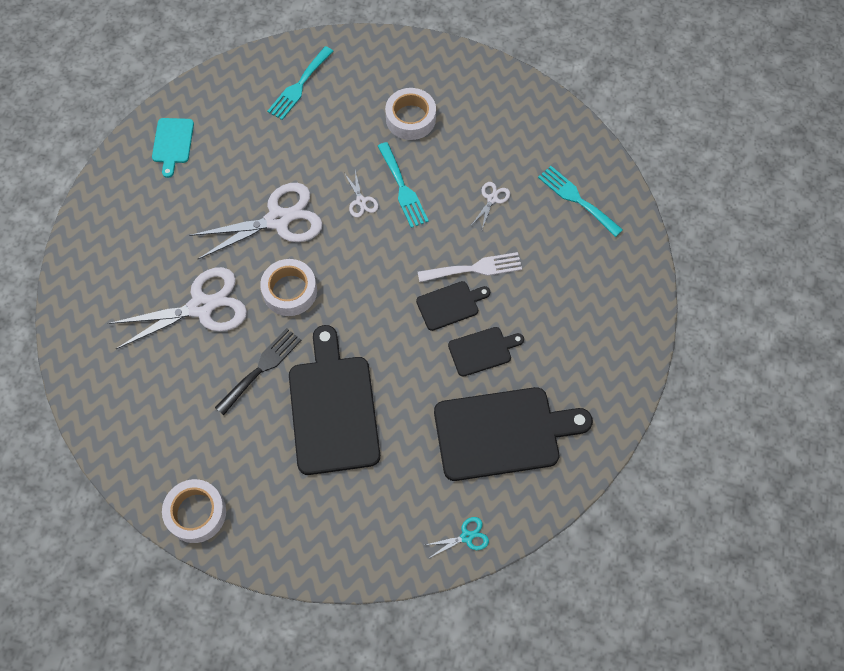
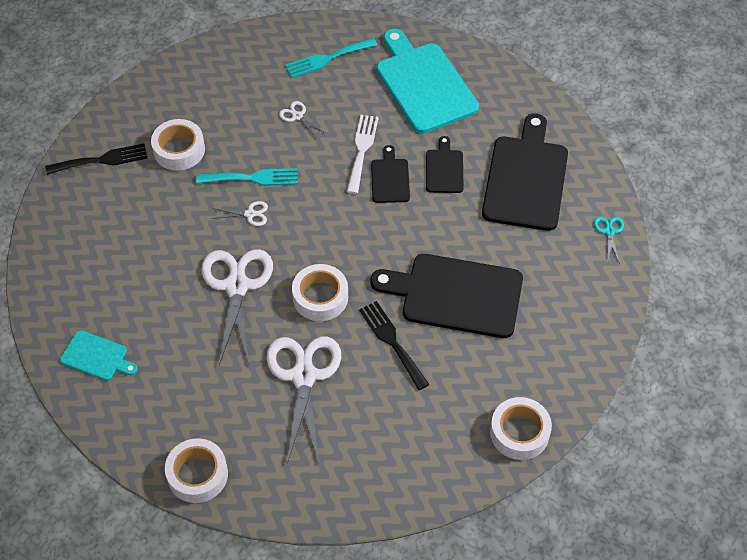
camera: 70 degrees left, 10 degrees down
(82, 260) = (197, 474): none -> white tape
(299, 86) = (89, 228): turquoise fork -> none
(375, 66) = (102, 160): none -> black fork
(585, 297) = (424, 84): none -> turquoise cutting board

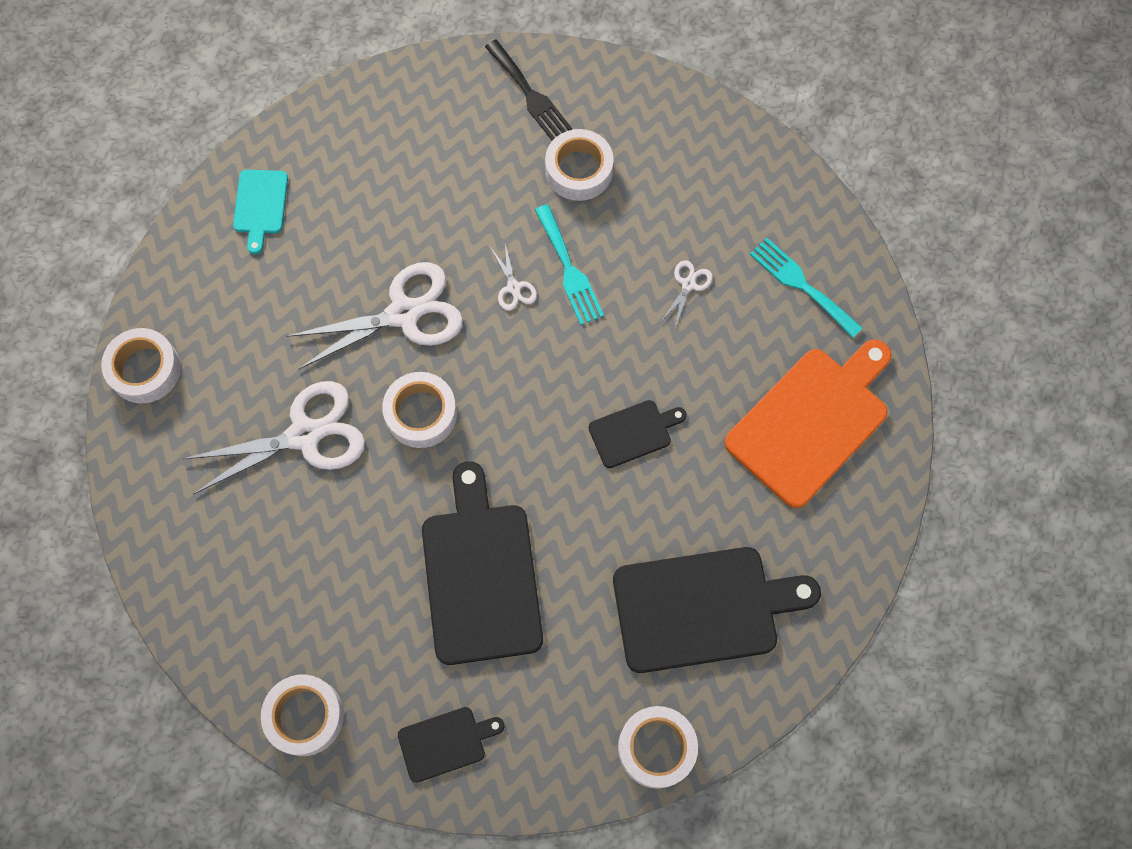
camera: 70 degrees right, 15 degrees up
(362, 150) = (666, 382): white fork -> none
(392, 341) = (385, 519): black fork -> none
(424, 84) = (811, 422): turquoise cutting board -> orange cutting board
(444, 169) = (676, 496): black cutting board -> black cutting board (446, 743)
(609, 231) = (656, 748): turquoise scissors -> white tape

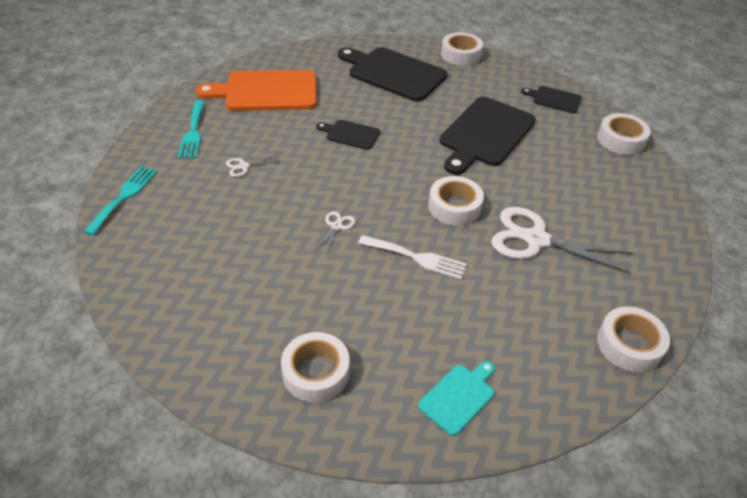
camera: 140 degrees left, 25 degrees down
(404, 313) = (417, 258): white scissors -> white fork
(530, 94) = (187, 324): black fork -> none
(569, 270) = (295, 213): turquoise fork -> turquoise fork (124, 196)
(579, 170) = (221, 256): white tape -> white tape (316, 372)

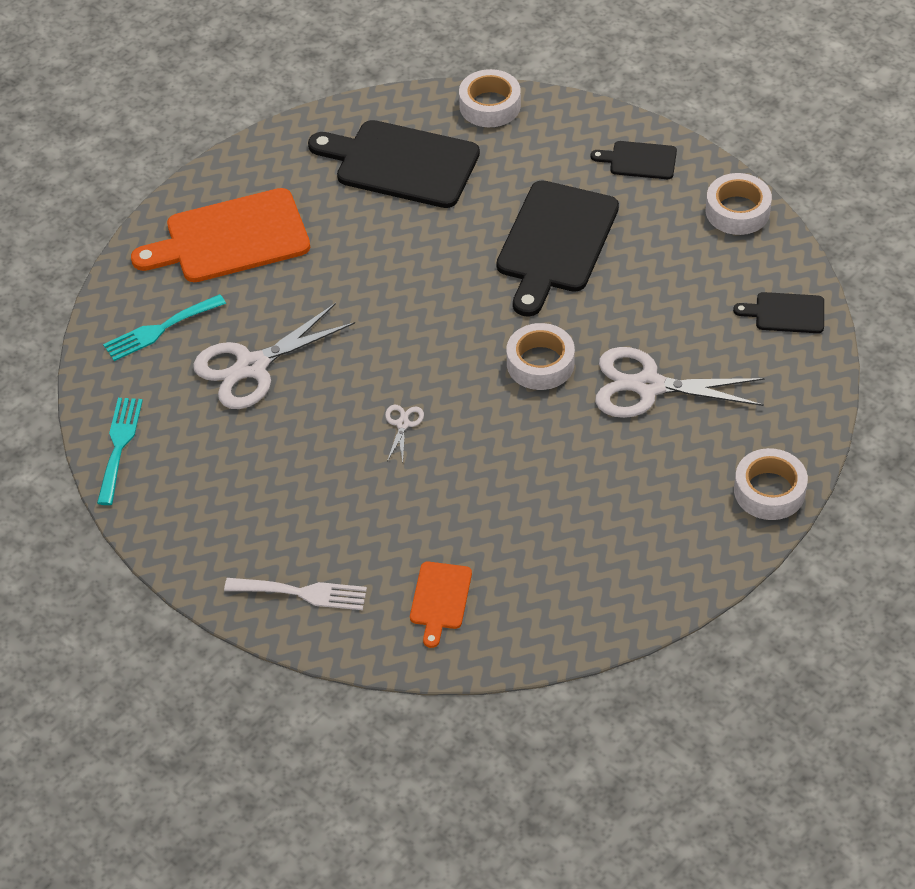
camera: 10 degrees left, 5 degrees up
(193, 132) = (159, 329): turquoise fork -> turquoise fork turned 75 degrees clockwise
(244, 166) = (252, 367): white scissors -> white scissors, size x2.31
(316, 372) = (440, 599): white tape -> orange cutting board
(350, 134) = (374, 284): black cutting board -> black cutting board (785, 313)
(417, 258) = (512, 443): white fork -> white fork (303, 593)
(458, 397) = (597, 588): turquoise cutting board -> none

